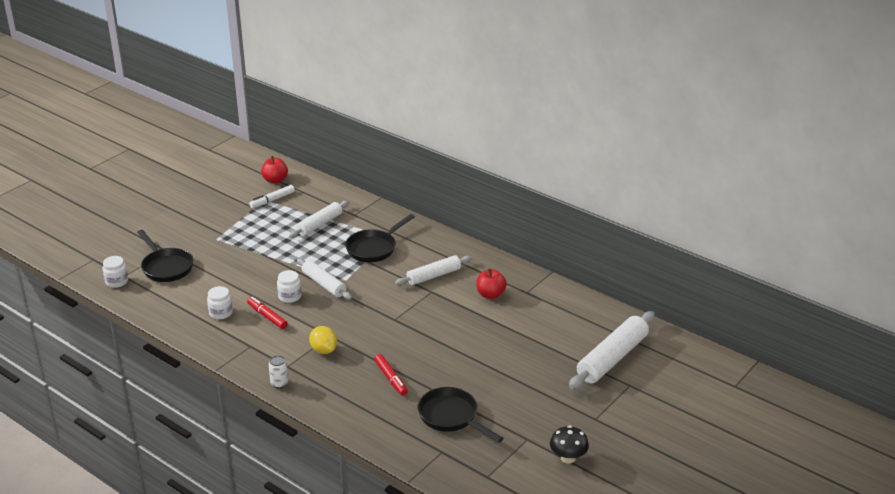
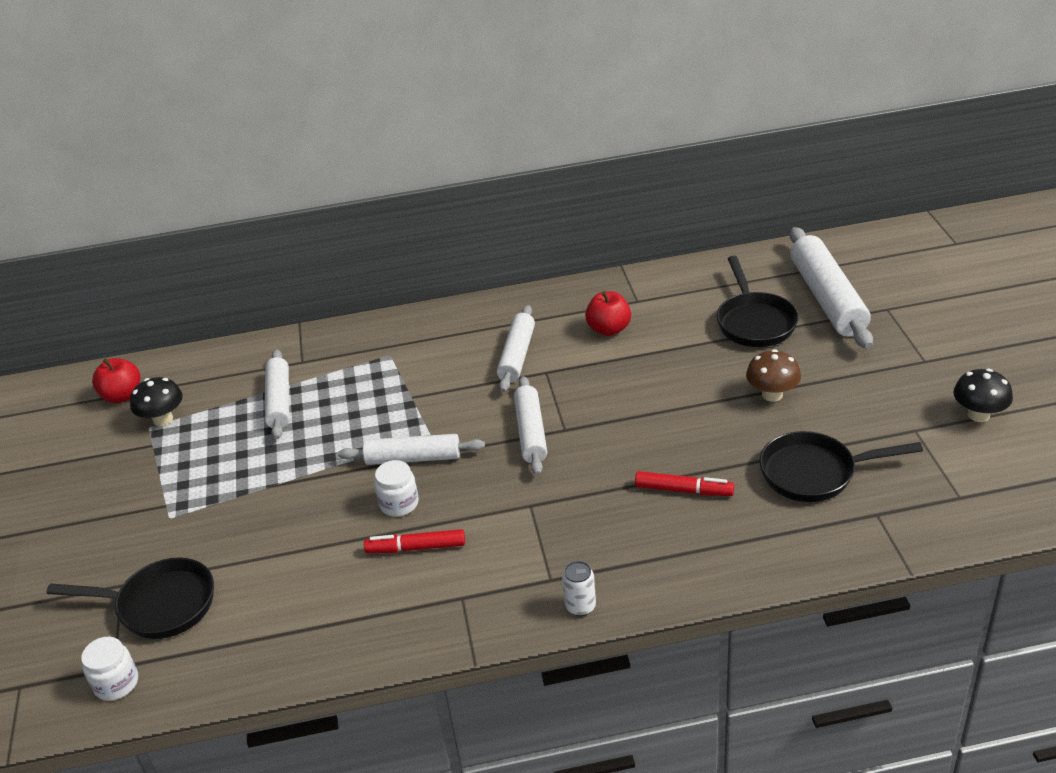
camera: 45 degrees left, 5 degrees up
(221, 313) = (348, 594): white jar -> none
(272, 200) = (163, 419): white marker -> black mushroom
(323, 350) = (555, 525): yellow lemon -> none
(374, 248) = (396, 378): black pan -> black pan (754, 322)
(380, 310) = (531, 432): none -> white rolling pin
(500, 375) = (772, 394): none -> brown mushroom

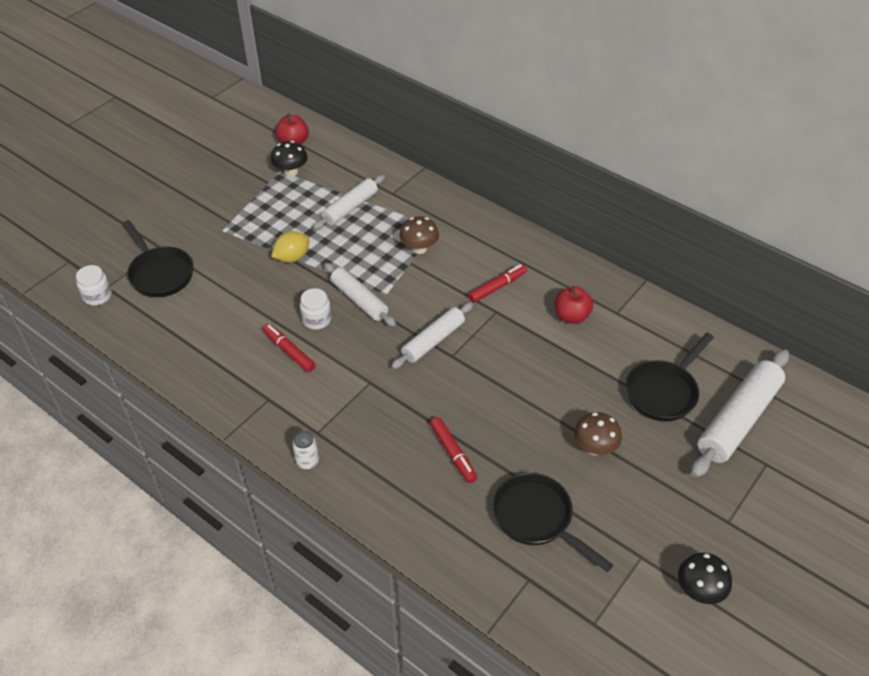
camera: 45 degrees right, 10 degrees up
(288, 480) = (292, 257): none -> yellow lemon
(401, 381) = (419, 248): none -> brown mushroom
(517, 356) = (497, 287): white rolling pin -> red marker

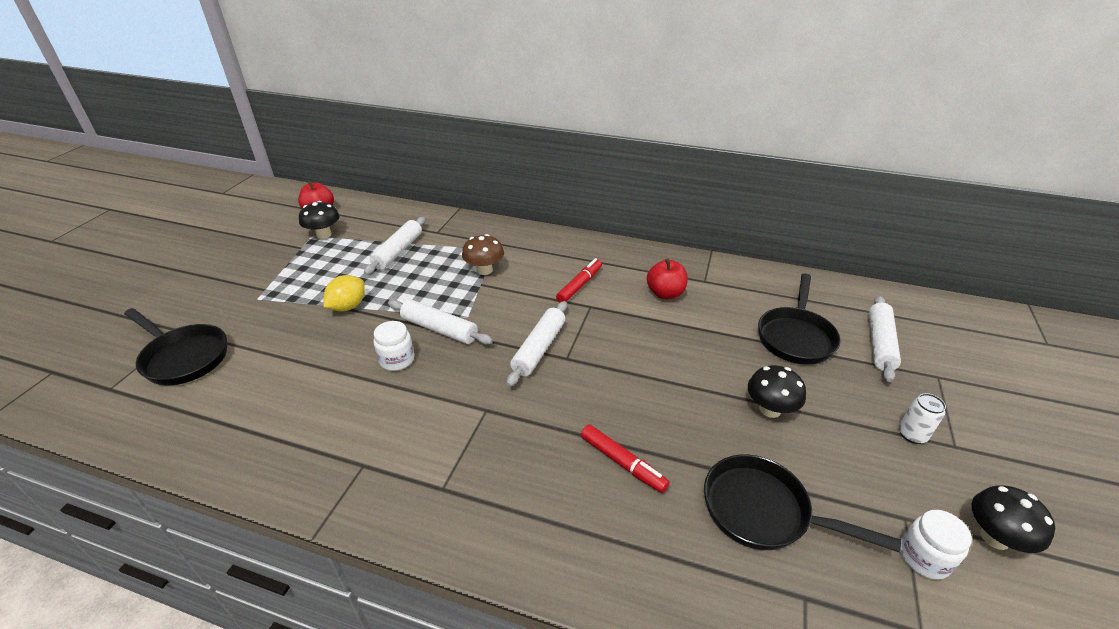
camera: 20 degrees left, 10 degrees down
(97, 296) = (95, 402): white jar -> white jar (924, 557)
(289, 351) = (374, 402): red marker -> none
(307, 461) = (442, 531): white can -> white can (912, 435)
(595, 447) = (770, 409): brown mushroom -> black mushroom
(738, 419) = (879, 343): white rolling pin -> white rolling pin, size x0.64

